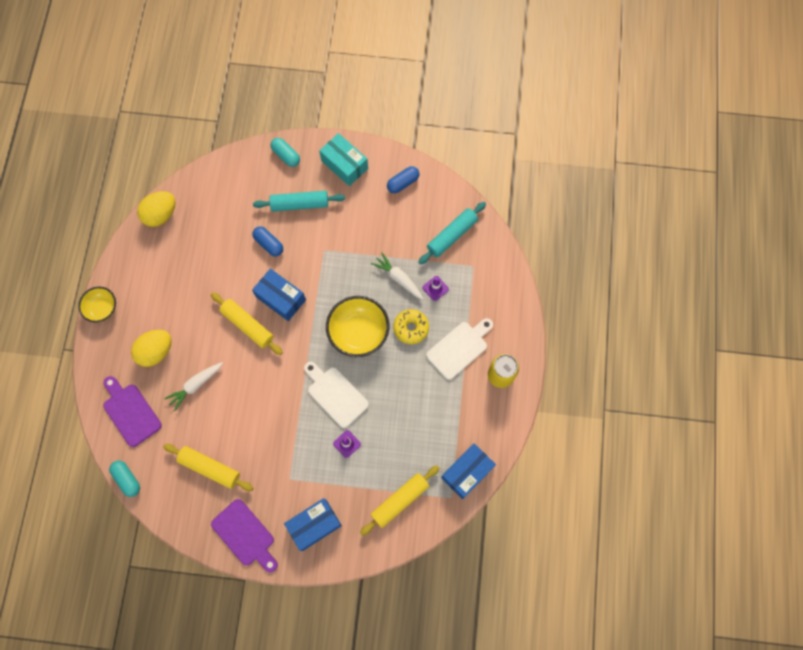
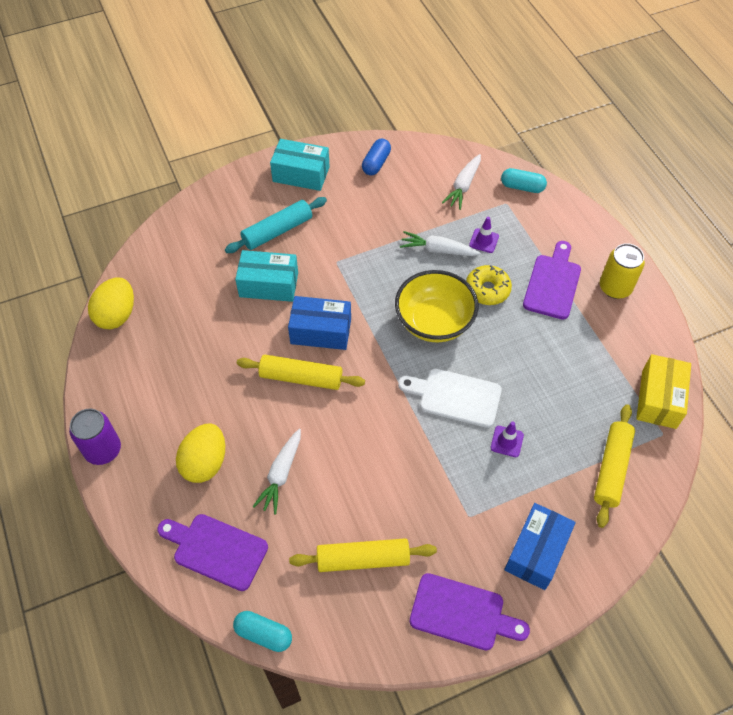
camera: 30 degrees left, 15 degrees down
(102, 308) = (103, 450): yellow bowl -> purple can
(269, 244) = (268, 284): blue capsule -> turquoise box
(286, 155) = (229, 193): turquoise capsule -> turquoise capsule (522, 187)
(452, 235) = (463, 186): turquoise rolling pin -> white carrot
(459, 348) = (553, 283): white cutting board -> purple cutting board
(467, 472) = (658, 399): blue box -> yellow box

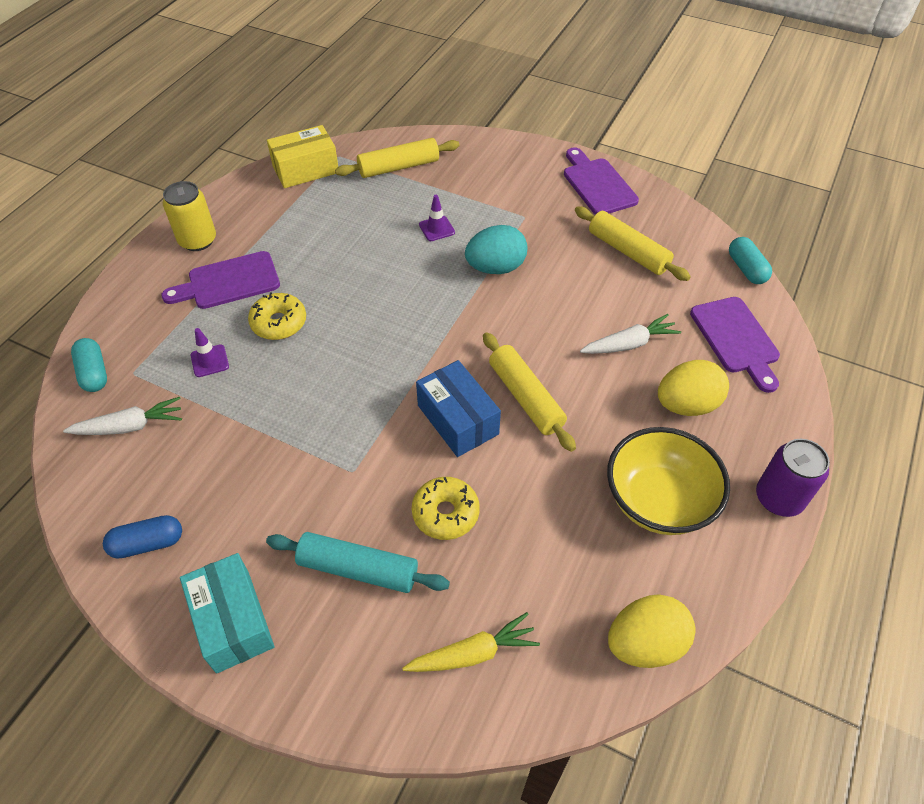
camera: 130 degrees left, 5 degrees down
(189, 247) = (473, 653): none -> yellow carrot
(268, 284) = (445, 513): turquoise box -> yellow donut
(429, 449) = (495, 268): none -> turquoise egg
(434, 322) = (358, 339): yellow bowl -> yellow bowl (658, 501)
(437, 250) = (256, 391): white carrot -> none
(455, 396) = (427, 279): white cutting board -> none
(536, 552) = (510, 172): blue box -> none

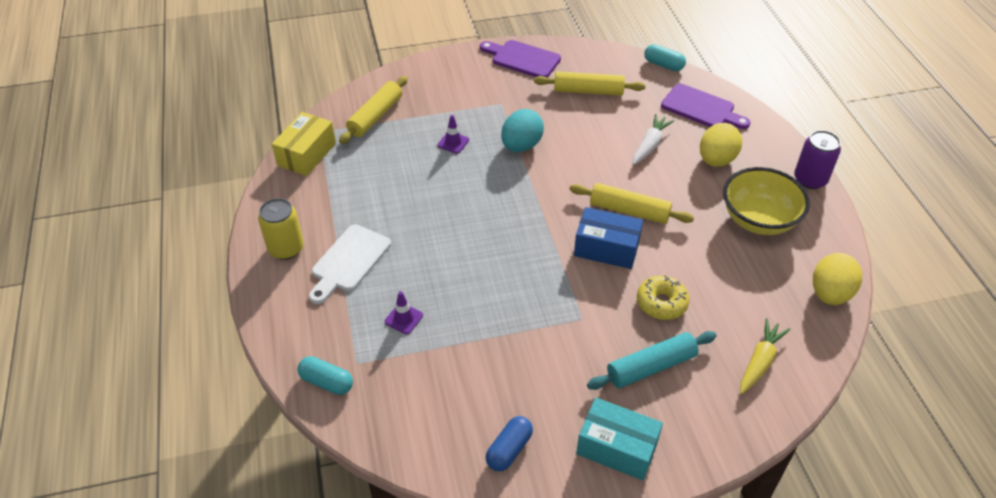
camera: 40 degrees left, 5 degrees down
(130, 426) = (402, 394): white carrot -> none
(228, 282) = (348, 261): purple cutting board -> white cutting board
(279, 323) = (421, 265): yellow donut -> none

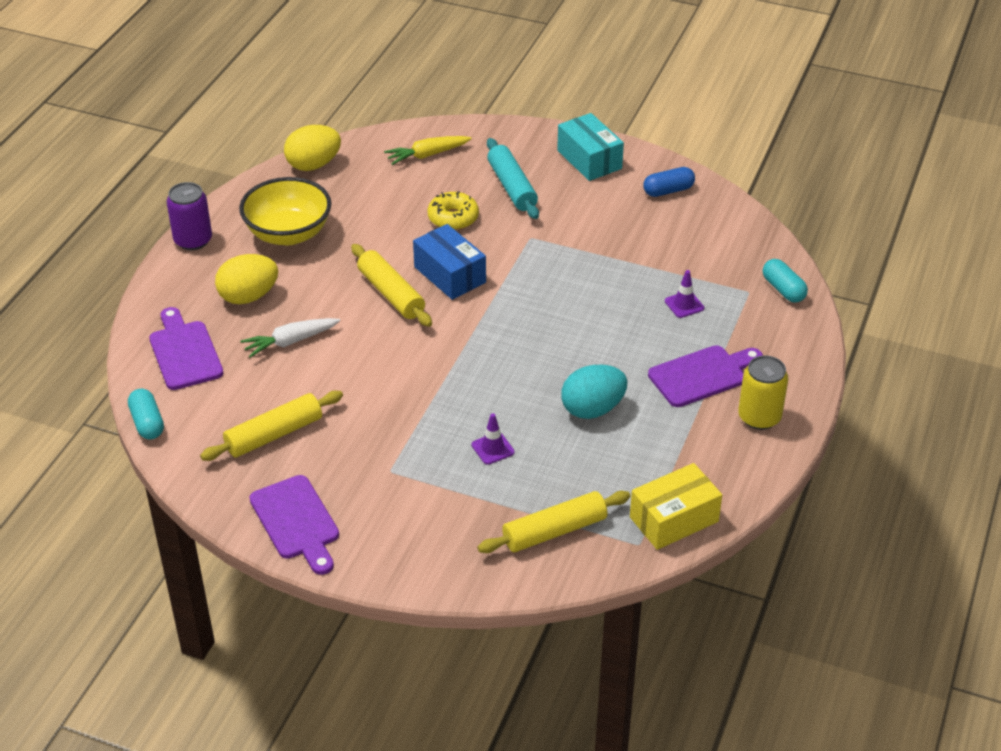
camera: 145 degrees left, 5 degrees down
(348, 261) = (702, 375): white cutting board -> purple cutting board
(521, 146) = (422, 407): turquoise egg -> turquoise egg (592, 409)
(588, 91) = (274, 435): yellow rolling pin -> yellow rolling pin turned 75 degrees counterclockwise
(651, 367) = (512, 187): turquoise rolling pin -> turquoise rolling pin turned 60 degrees clockwise

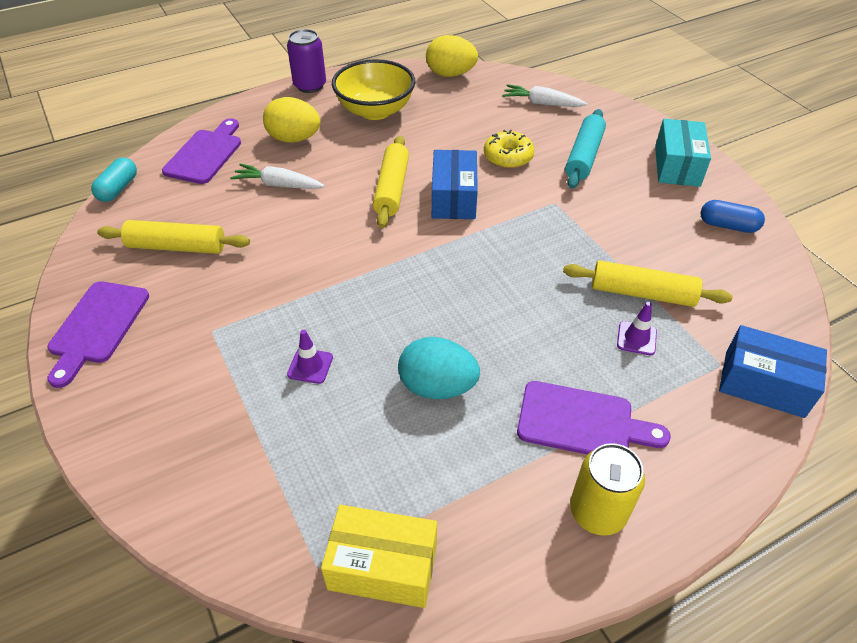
camera: 40 degrees right, 5 degrees up
(427, 155) = (541, 103): yellow carrot -> white carrot
(554, 531) = (262, 488): yellow rolling pin -> yellow rolling pin (642, 293)
(783, 289) = (764, 384): turquoise capsule -> blue box

